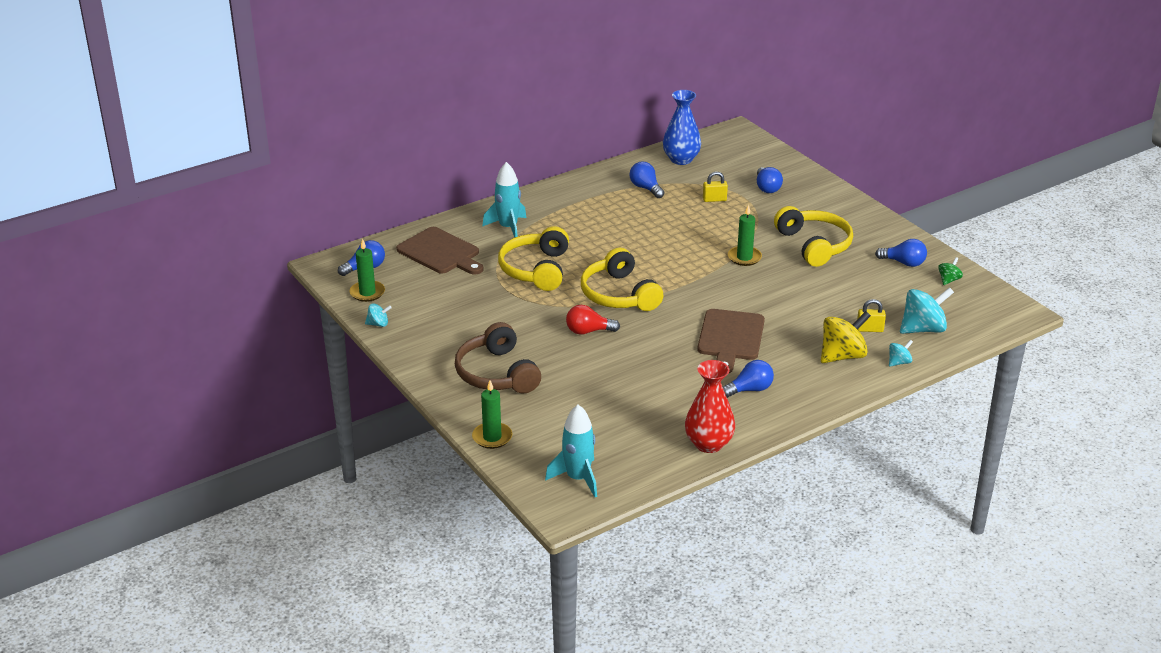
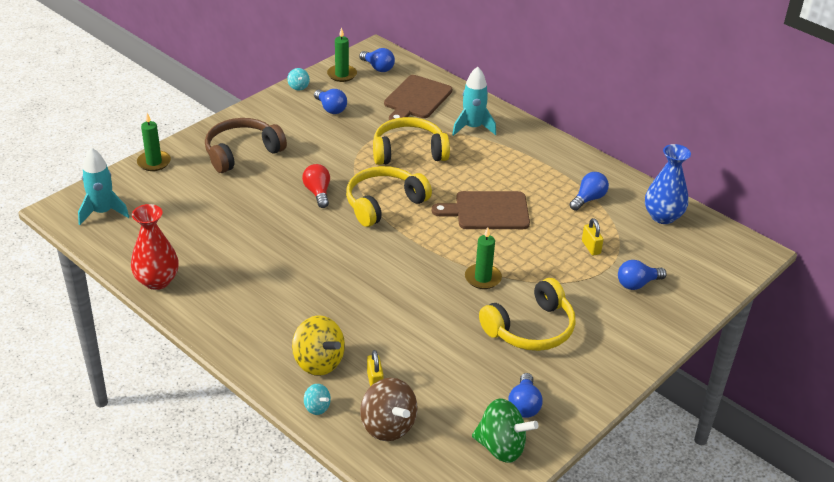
camera: 75 degrees right, 5 degrees up
(730, 338) = (331, 280): brown cutting board -> brown cutting board (488, 211)
(749, 390) = (246, 300): blue light bulb -> blue light bulb (331, 109)
(923, 329) = (388, 426): turquoise spinning top -> brown spinning top
(948, 280) = (501, 447): green spinning top -> green spinning top, size x1.99

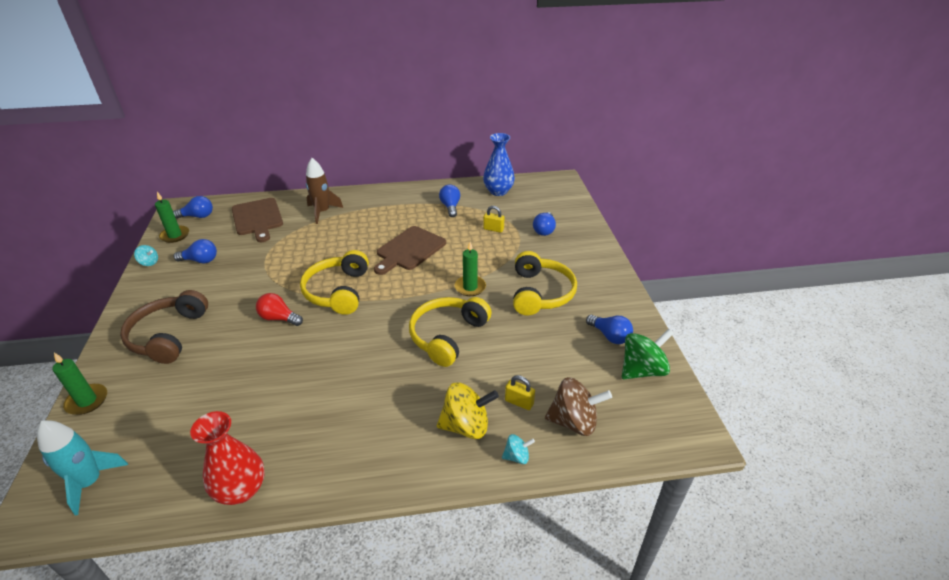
camera: 50 degrees left, 0 degrees up
(408, 152) = (303, 250): yellow headphones -> yellow headphones (447, 336)
(473, 127) = (322, 212): turquoise rocket -> brown rocket

